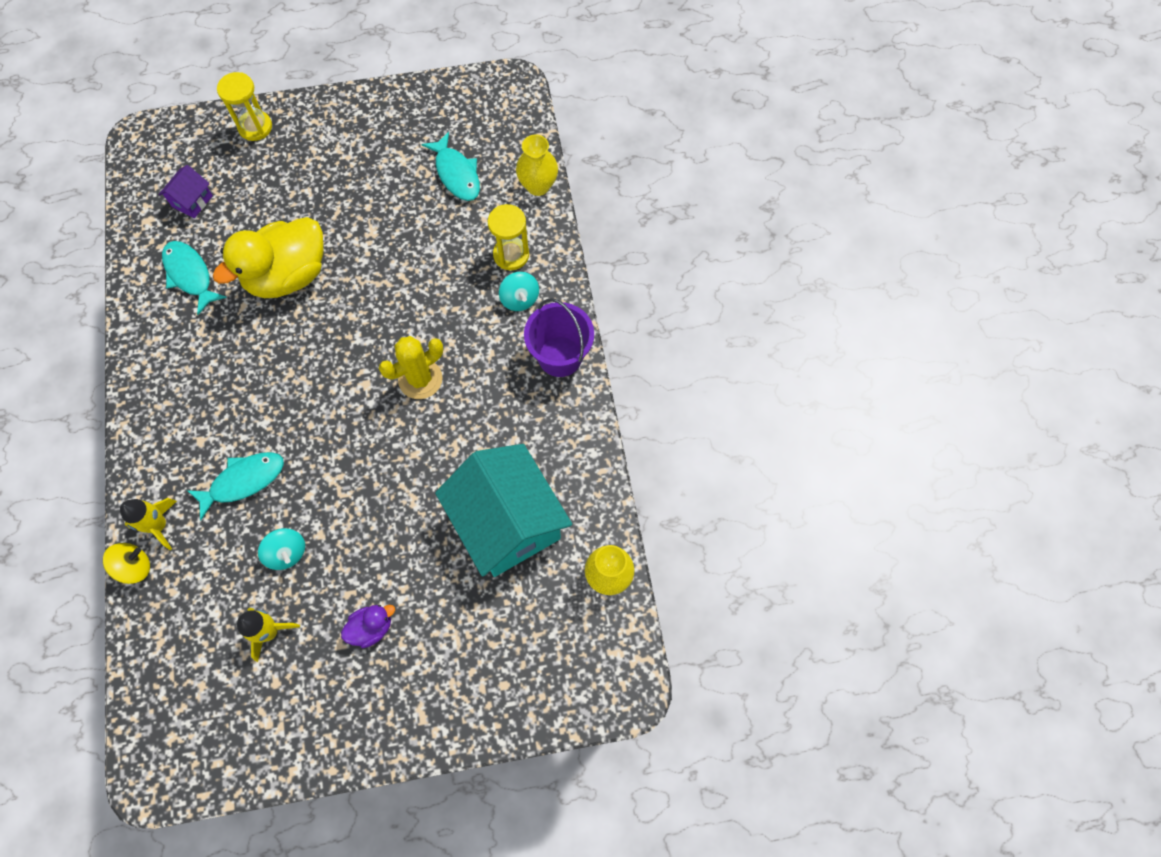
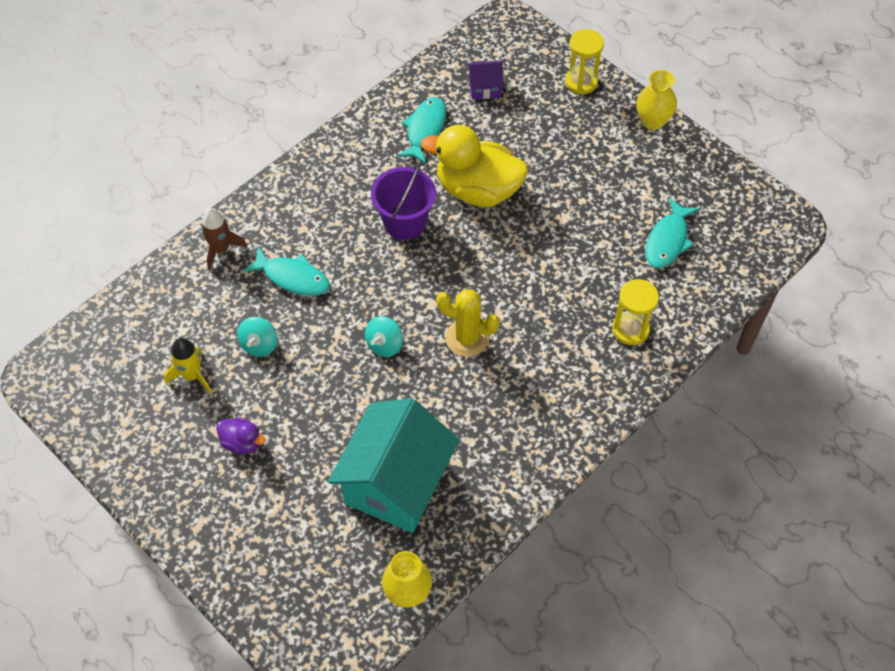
camera: 55 degrees right, 10 degrees down
(134, 567) = (180, 256): yellow spinning top -> none
(159, 525) = (221, 249): yellow rocket -> brown rocket
(519, 299) = (596, 362): turquoise spinning top -> turquoise spinning top (384, 344)
(538, 186) = (712, 306): yellow vase -> yellow vase (652, 121)
(560, 356) = (571, 427): purple bucket -> purple bucket (405, 222)

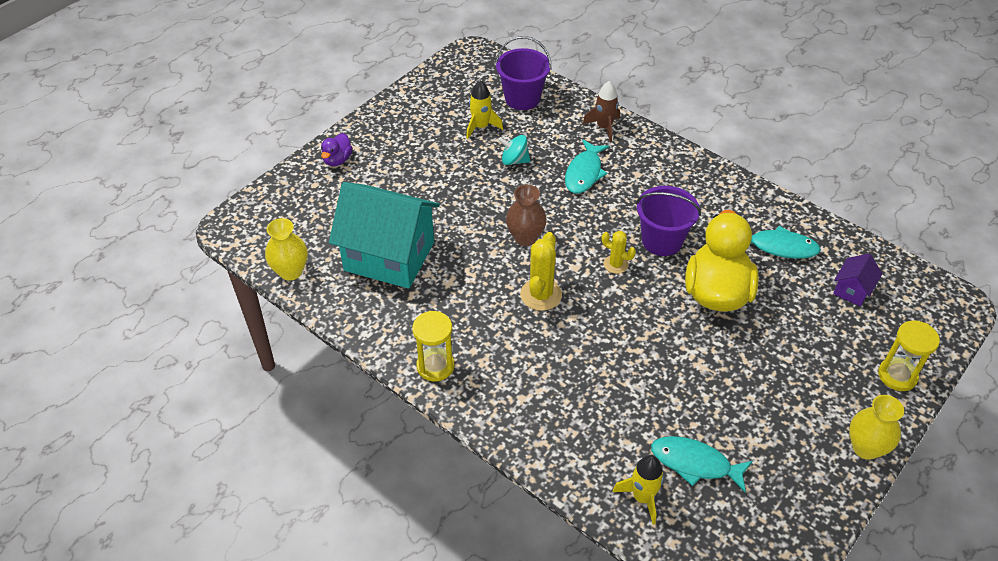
camera: 85 degrees right, 10 degrees down
(149, 326) = (522, 98): none -> purple bucket
(242, 442) = (423, 161): purple duck -> purple duck (337, 160)
(384, 344) = (525, 238): turquoise spinning top -> brown vase
(432, 267) = (615, 264): none -> yellow cactus
(484, 88) = (852, 290): purple house -> purple house turned 45 degrees clockwise
(630, 329) = (571, 428): yellow hourglass -> yellow hourglass (435, 366)
(701, 284) = (642, 497): none -> yellow rocket

